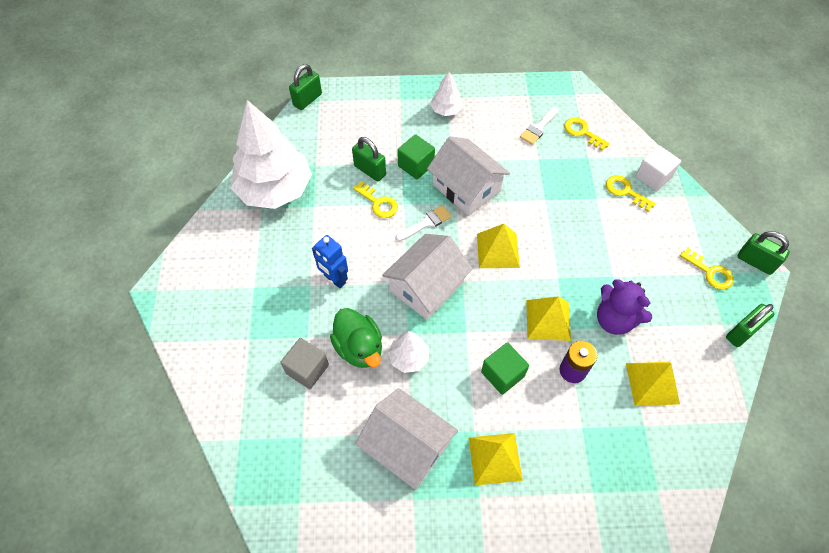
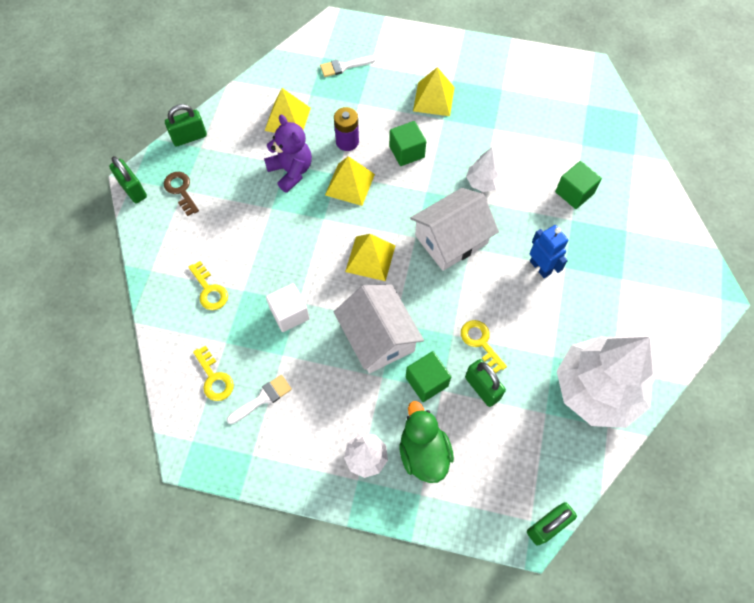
camera: 165 degrees left, 5 degrees up
(307, 369) = (574, 193): grey cube -> green cube
(359, 348) = (525, 200): green duck -> green duck (423, 452)
(407, 446) = (499, 121): white house -> none
(426, 223) = (434, 305): white brush -> white brush (344, 66)
(653, 177) = (169, 300): white cube -> white cube (289, 314)
(710, 272) = (181, 190): yellow key -> brown key

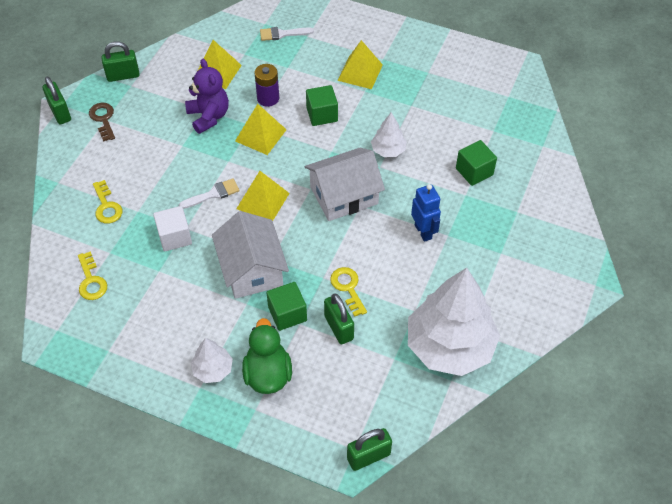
camera: 10 degrees right, 10 degrees down
(263, 398) = (131, 304): white brush -> white brush (213, 194)

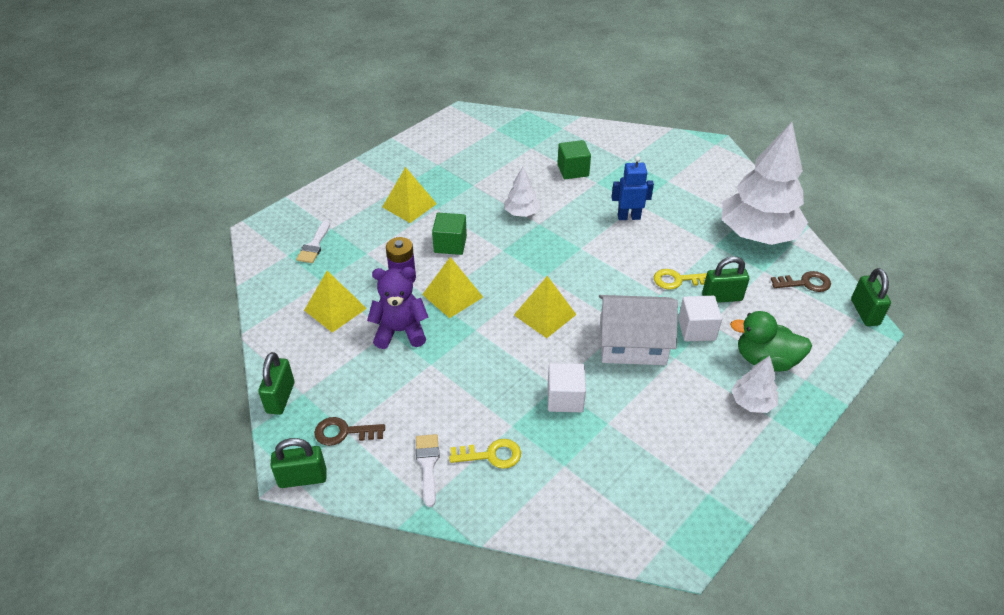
camera: 70 degrees left, 10 degrees down
(91, 281) = (601, 492): yellow key -> none
(213, 194) = (517, 352): white brush -> white brush (428, 464)
(287, 314) = (696, 329): green cube -> white cube
(344, 195) = (564, 255): white house -> none
(391, 398) = (805, 283): none -> brown key

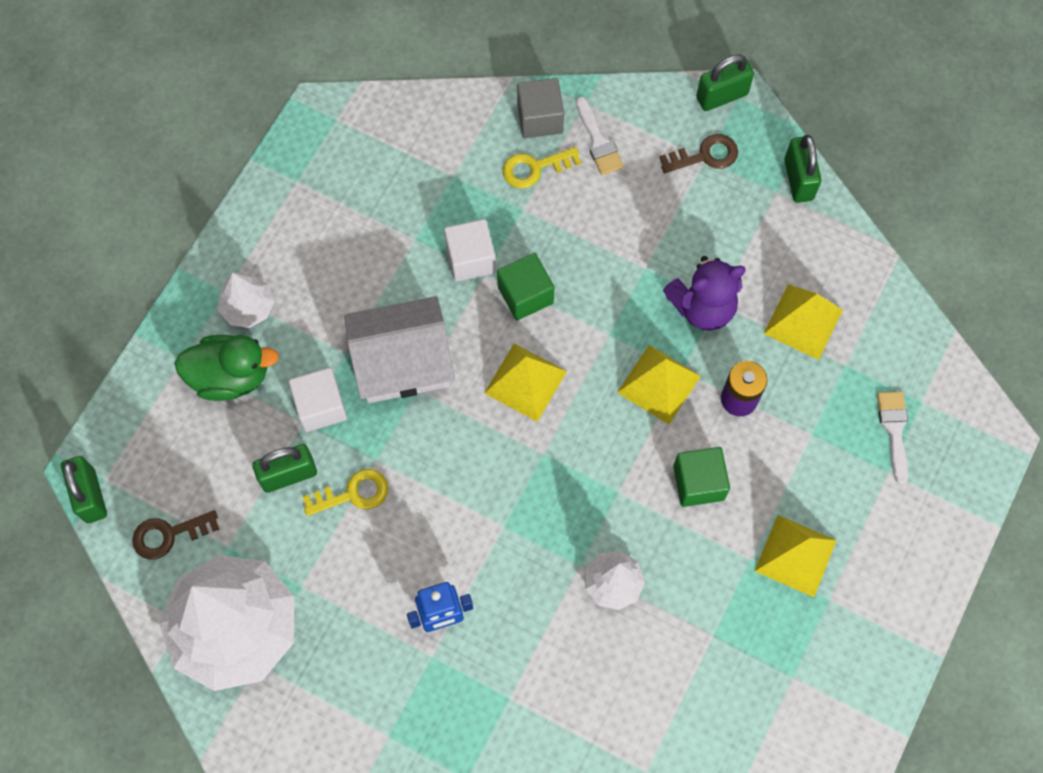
camera: 165 degrees right, 25 degrees up
(472, 497) = (540, 118): none -> grey cube
(573, 170) = (556, 721): green cube -> green cube (525, 295)

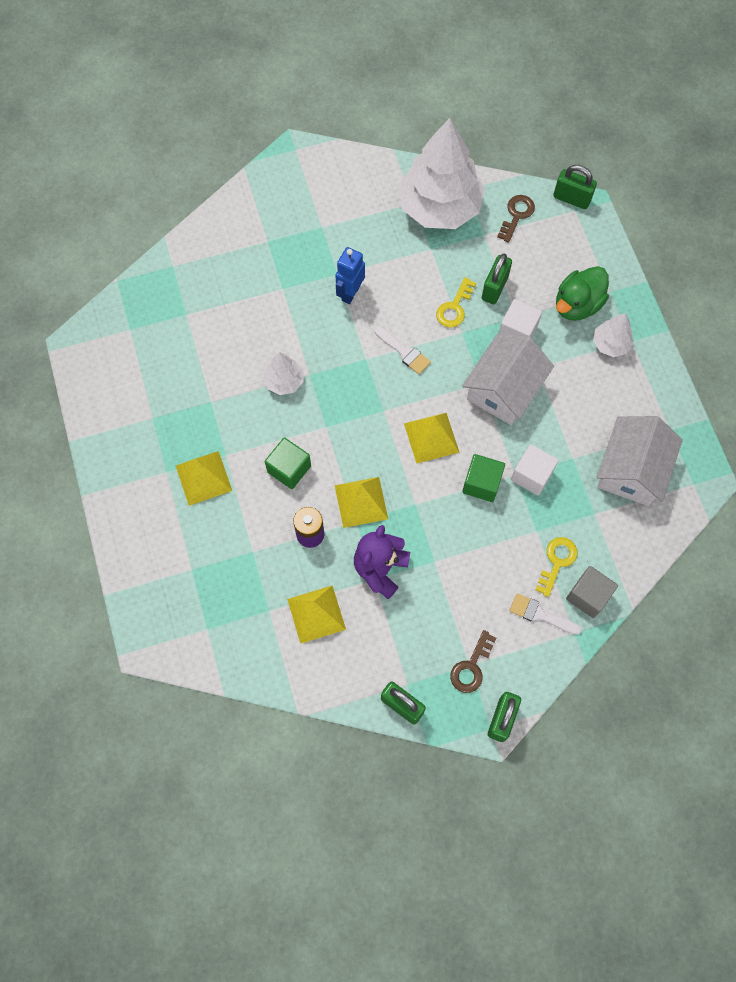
camera: 135 degrees right, 0 degrees up
(375, 180) = (631, 470): none -> white house
(894, 430) = (208, 597): white brush -> white brush (404, 352)

